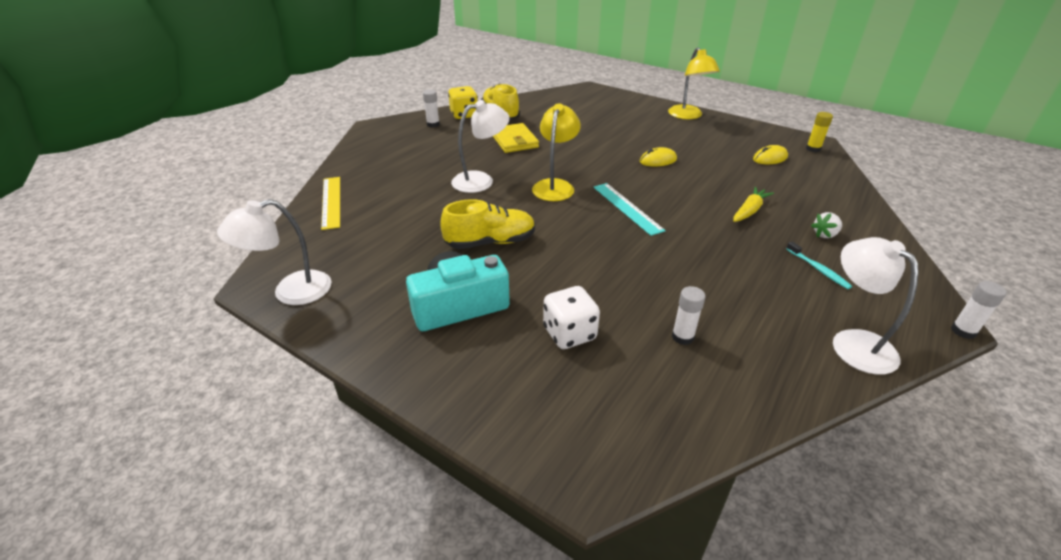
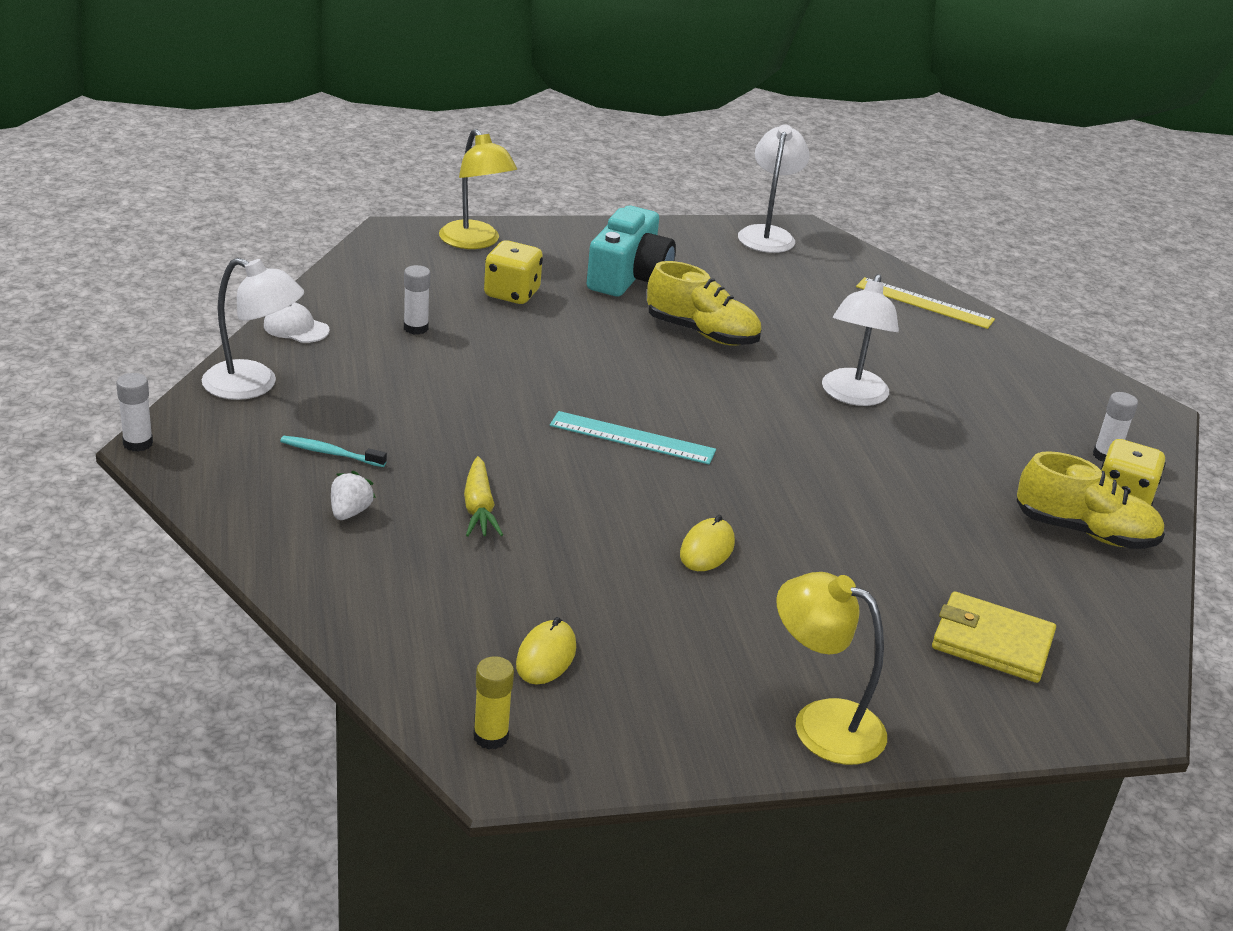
camera: 130 degrees right, 5 degrees down
(490, 242) = (702, 333): yellow shoe -> yellow shoe turned 90 degrees counterclockwise
(514, 141) = (950, 482): yellow wallet -> yellow wallet (992, 642)
(555, 186) = (761, 430): yellow lamp -> yellow lamp (475, 242)
(569, 334) = (512, 294): white dice -> yellow dice
(788, 386) = (296, 328): none -> white cap

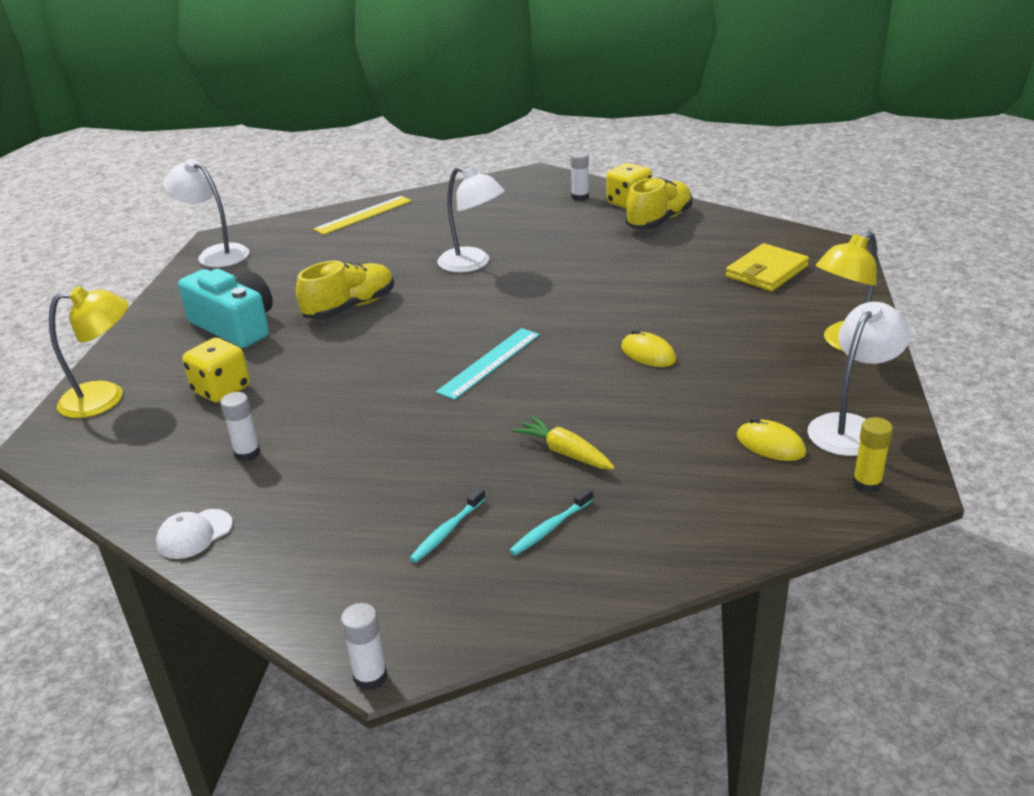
camera: 65 degrees left, 0 degrees up
(253, 385) = (295, 575): white lamp -> white lamp (850, 427)
(350, 512) = (550, 528): white strawberry -> turquoise toothbrush
(479, 508) = (565, 452): yellow carrot -> yellow carrot turned 150 degrees counterclockwise

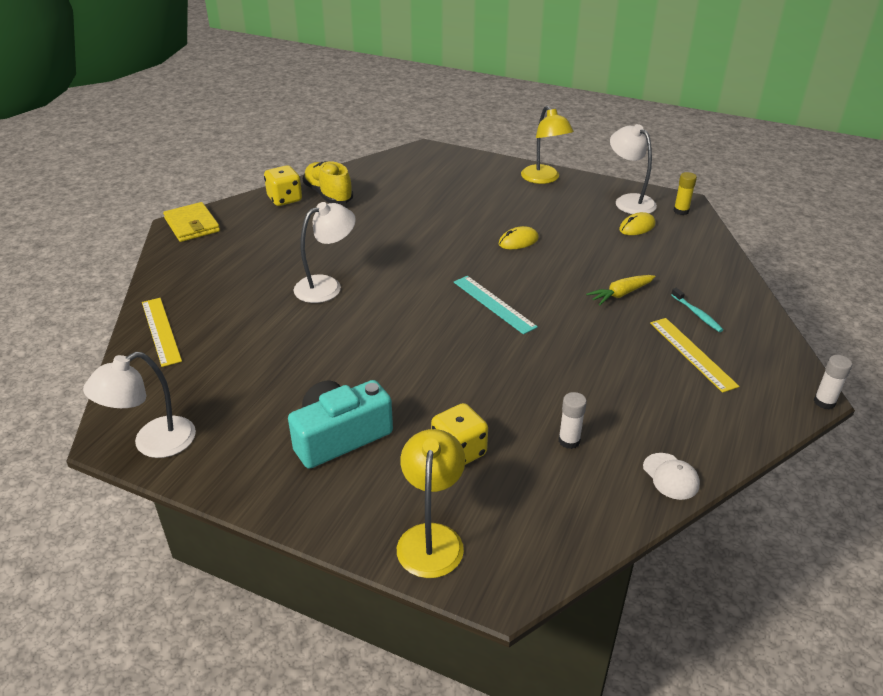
camera: 75 degrees left, 5 degrees up
(350, 307) = (355, 360): yellow shoe -> none
(447, 531) = (692, 353): turquoise toothbrush -> yellow ruler
(580, 197) = (251, 216): white glue stick -> none
(766, 271) = (439, 178): yellow wallet -> yellow wallet (192, 225)

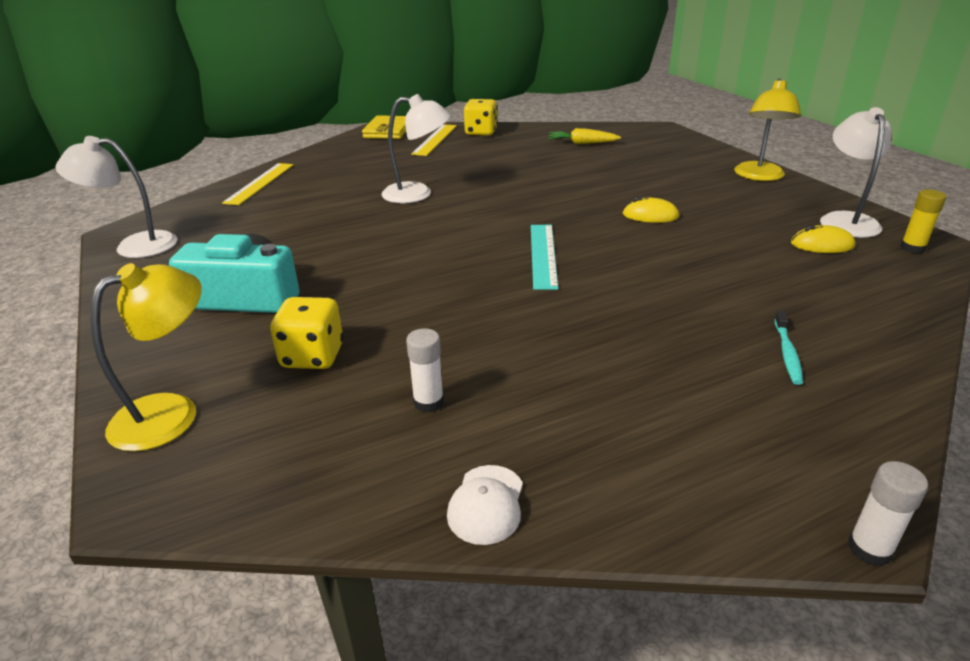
camera: 40 degrees right, 5 degrees down
(328, 195) = (520, 138): yellow shoe -> none
(621, 294) = (705, 296): yellow carrot -> yellow carrot (582, 143)
(692, 353) = (718, 390): yellow ruler -> yellow ruler (435, 139)

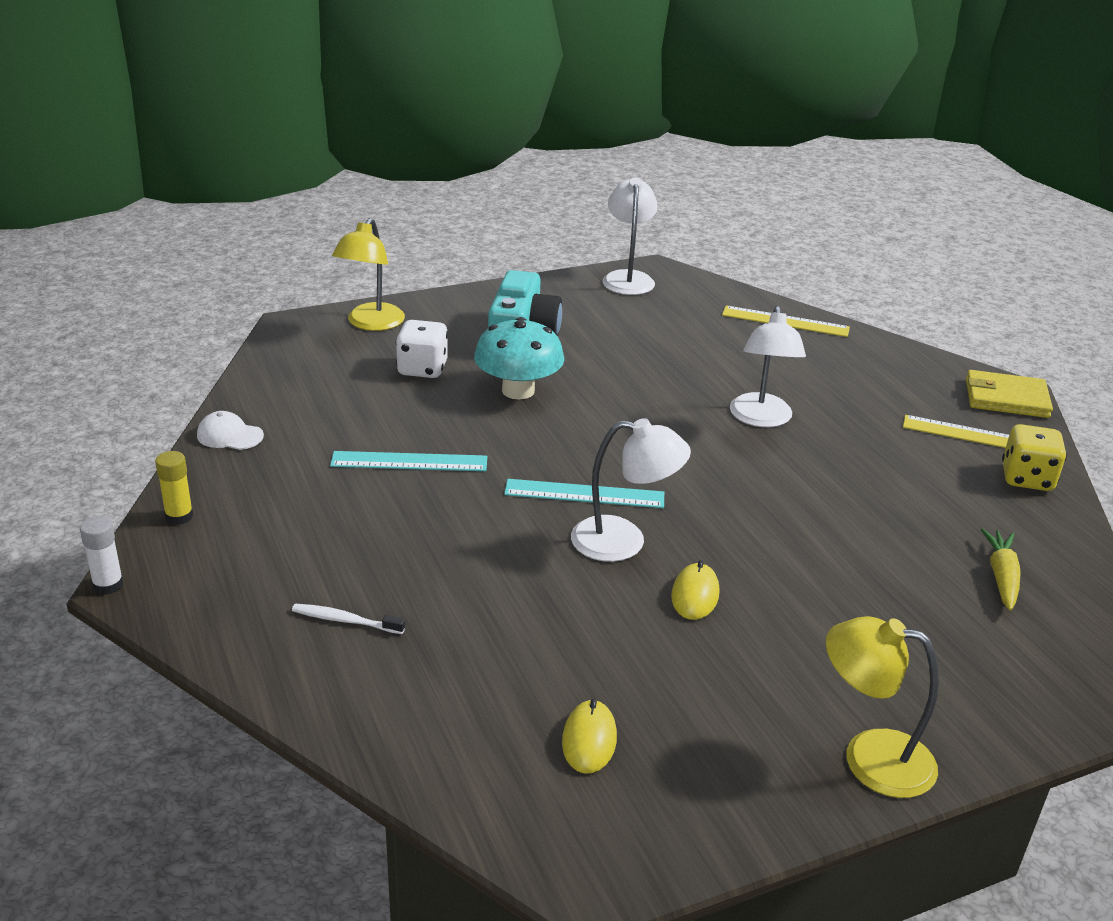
camera: 90 degrees right, 0 degrees up
(171, 413) = (371, 324): yellow lamp -> yellow lamp turned 60 degrees clockwise
(313, 356) = (422, 369): yellow dice -> white dice
(368, 293) = (518, 390): none -> turquoise mushroom
(428, 402) = (345, 417): white glue stick -> none
(516, 345) = (409, 461): none -> turquoise ruler
(787, 353) = (345, 620): turquoise toothbrush -> white toothbrush
(845, 220) = (676, 803): white lamp -> white lamp (624, 541)
(912, 248) = (568, 842): yellow glue stick -> yellow glue stick (179, 516)

